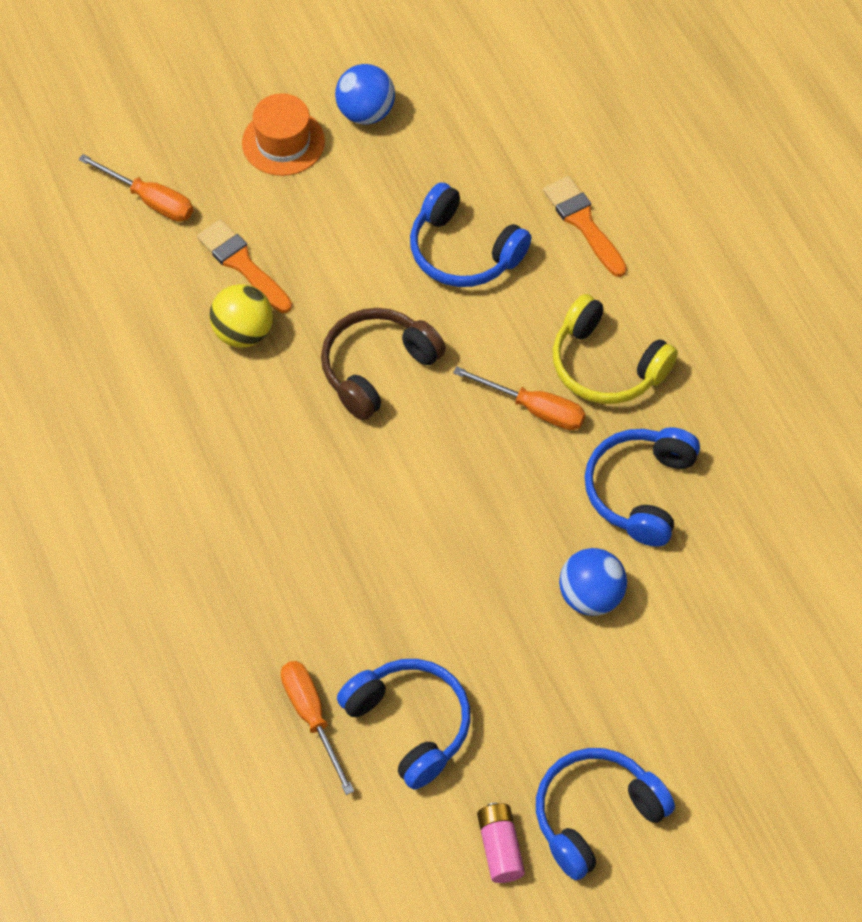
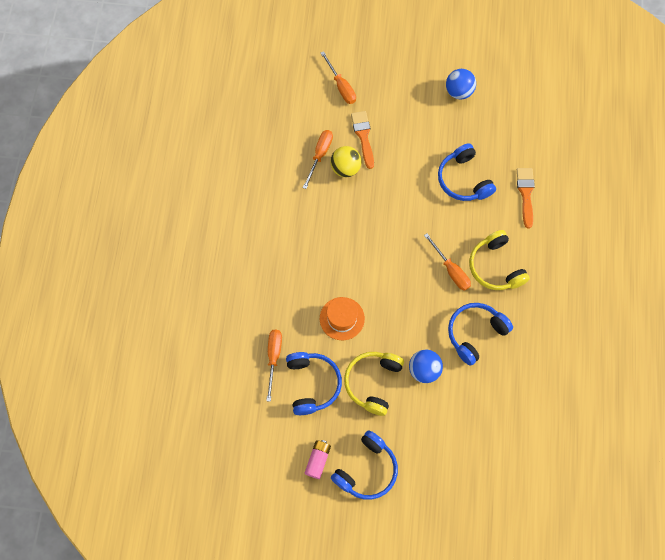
camera: 30 degrees right, 10 degrees up
(183, 333) = (320, 155): none -> orange screwdriver
(283, 142) = (414, 88): orange hat -> orange hat (342, 318)
(377, 368) = (393, 215): brown headphones -> none
(516, 664) = (373, 382): none -> yellow headphones
(596, 816) = (366, 469): blue headphones -> blue headphones turned 135 degrees clockwise

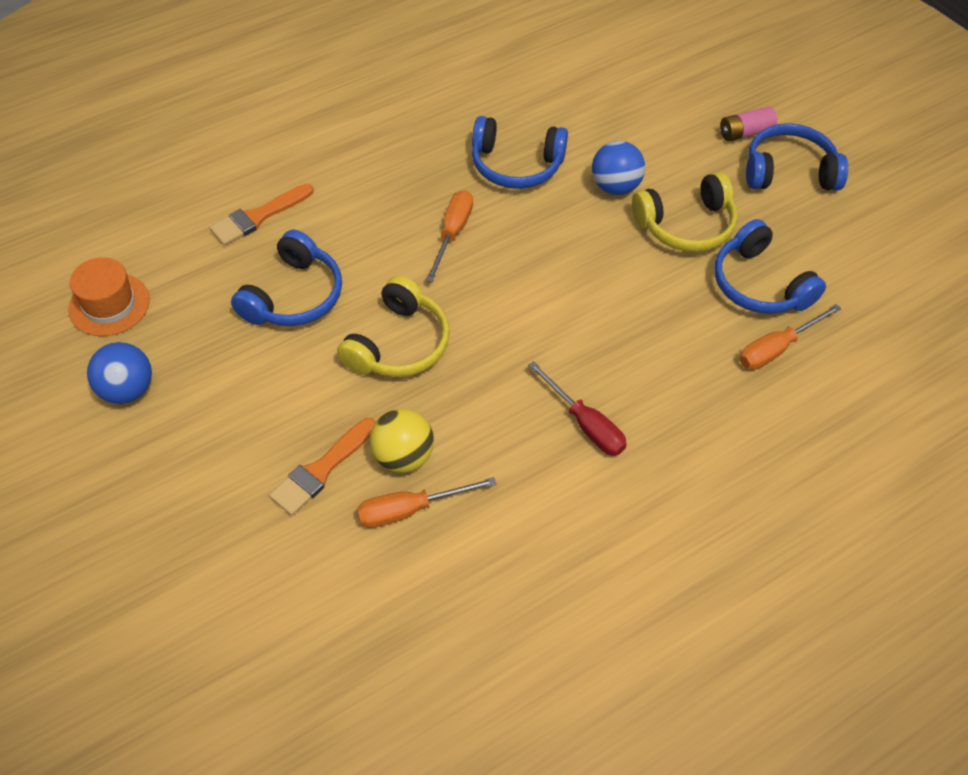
camera: 130 degrees left, 15 degrees down
(304, 246) = (585, 424): none -> red screwdriver
(312, 384) = (759, 284): blue headphones -> blue headphones turned 75 degrees counterclockwise
(318, 460) = (835, 221): pink battery -> pink battery (745, 133)
(341, 86) = (242, 571): orange screwdriver -> none
(342, 318) = (642, 308): orange hat -> orange hat (109, 304)
(495, 266) = (402, 192): yellow headphones -> yellow headphones (398, 344)

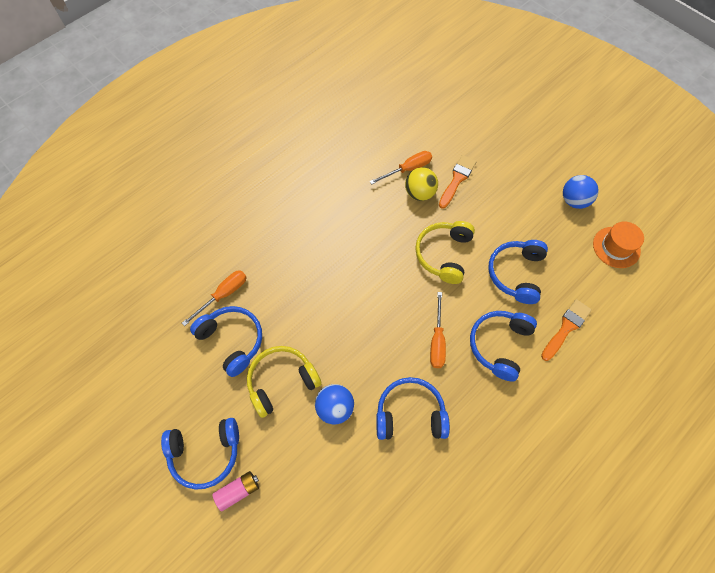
camera: 170 degrees right, 10 degrees up
(365, 213) = (499, 345): none -> blue headphones
(585, 424) = (330, 227): red screwdriver -> none

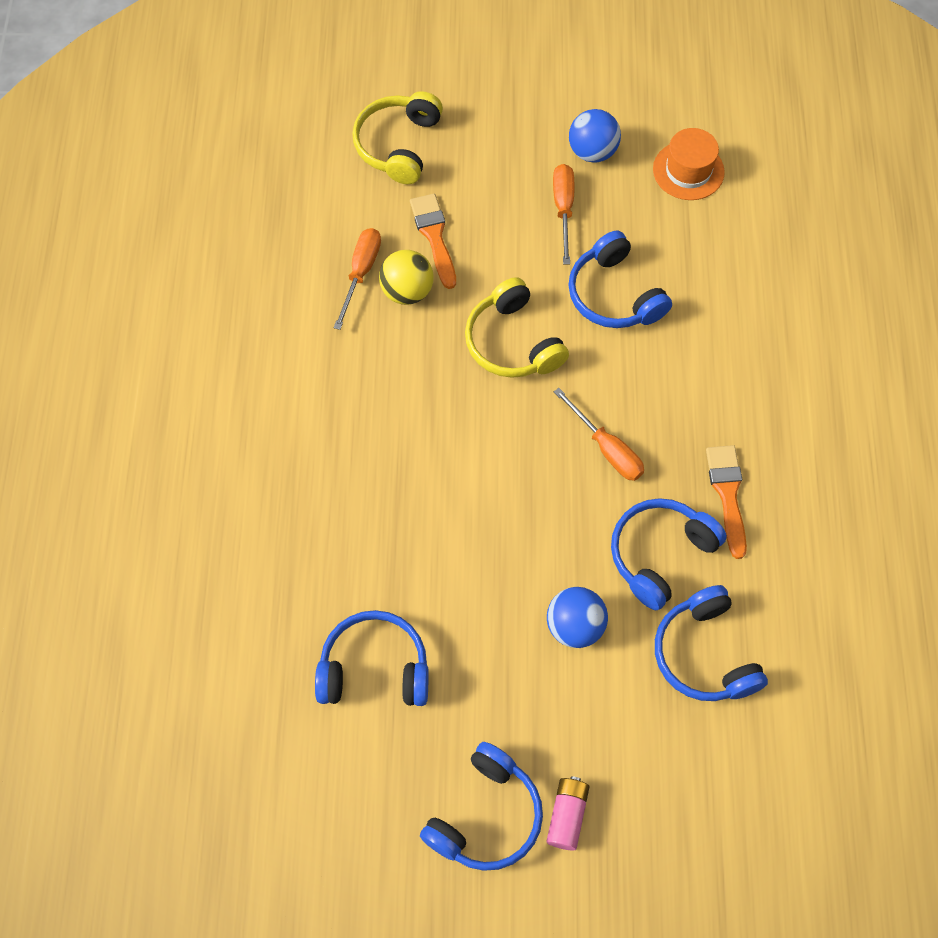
camera: 45 degrees left, 0 degrees up
(223, 295) = (301, 627): orange screwdriver -> orange screwdriver (563, 209)
(282, 381) = (485, 656): yellow headphones -> yellow headphones (398, 145)
(499, 345) = (676, 392): blue headphones -> blue headphones (705, 654)
(566, 328) = (724, 310): orange brush -> orange brush (727, 494)

